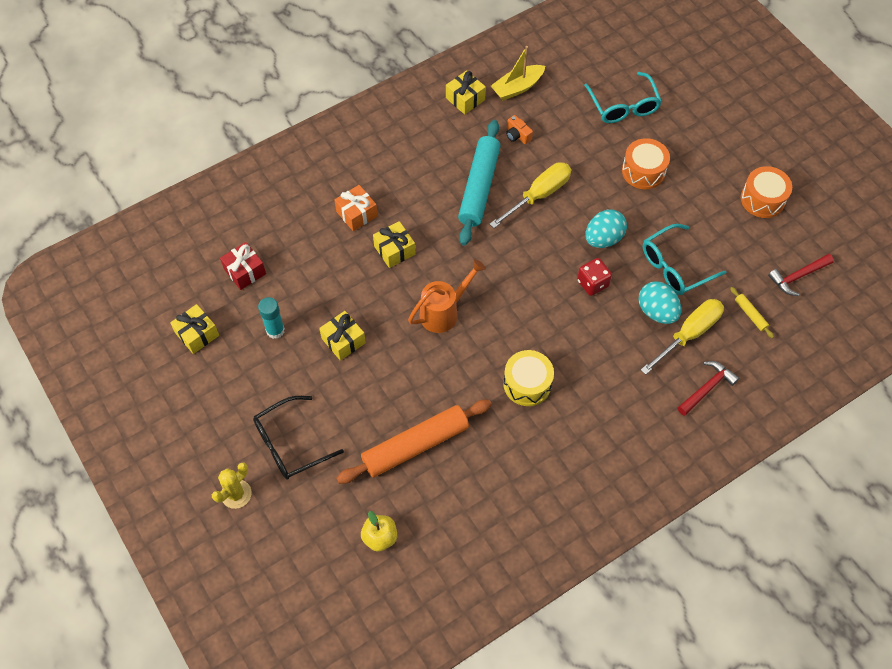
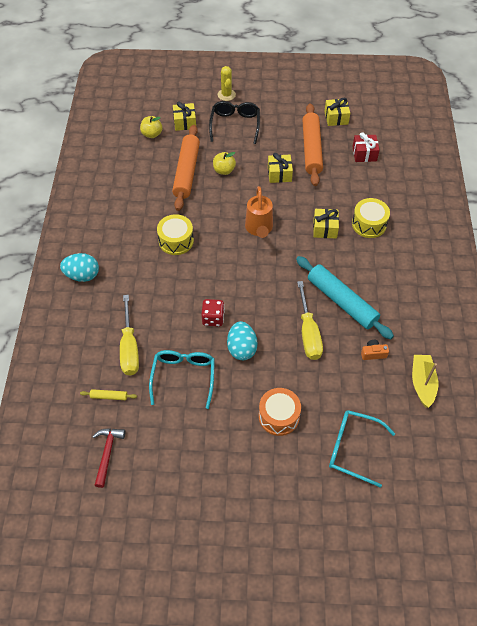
camera: 125 degrees right, 5 degrees down
(275, 330) = (311, 149): turquoise glue stick -> orange rolling pin
(356, 214) = (369, 224): orange gift -> yellow drum
(381, 404) = (224, 170): none -> yellow apple
(465, 99) = (432, 341): yellow gift -> yellow gift (185, 122)
(656, 311) = (161, 341): turquoise egg -> turquoise egg (82, 275)
(707, 388) = (87, 330): red hammer -> none
(762, 199) = (188, 485): orange drum -> none

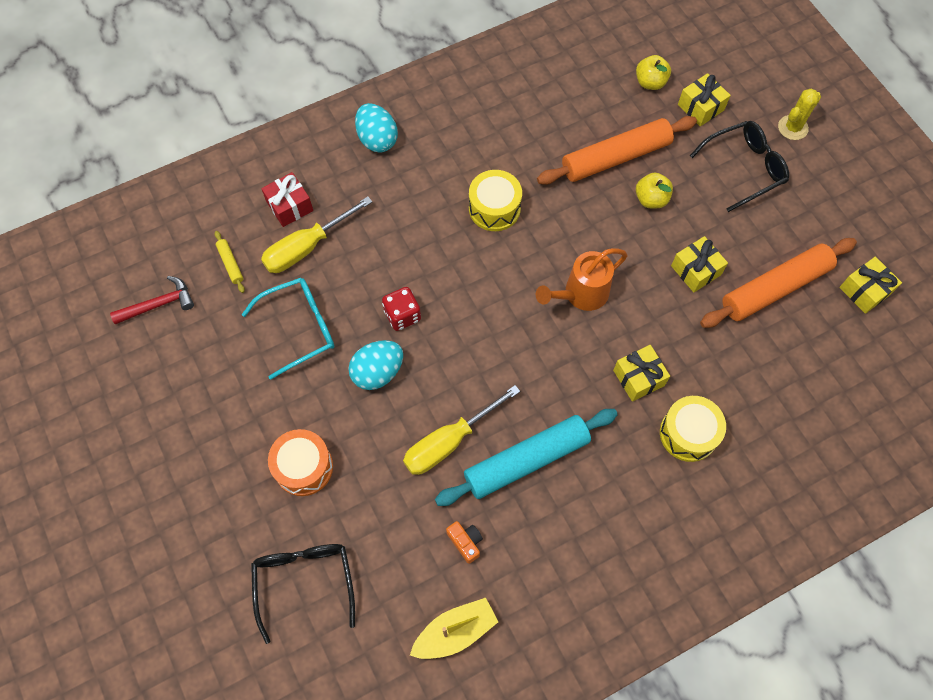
camera: 60 degrees right, 10 degrees up
(342, 301) = (526, 460): turquoise rolling pin -> turquoise rolling pin turned 45 degrees clockwise
(352, 449) = (304, 581): turquoise glasses -> black glasses
(364, 154) = (822, 364): red gift -> red gift (289, 206)

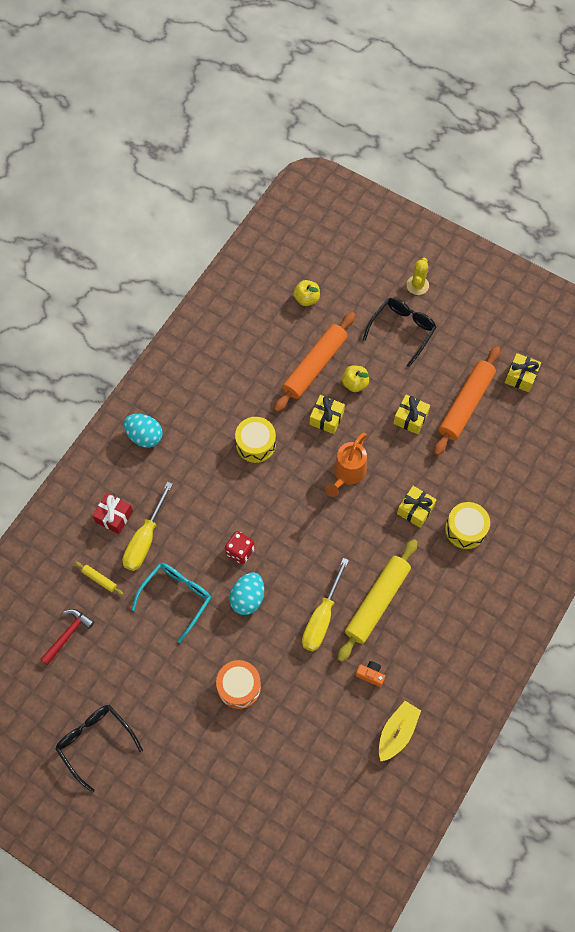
camera: 30 degrees left, 0 degrees up
(304, 581) = (286, 757): black glasses -> black glasses (95, 742)
(526, 460) = (377, 602): turquoise rolling pin -> yellow rolling pin
(700, 107) = (350, 300): yellow gift -> yellow gift (326, 418)

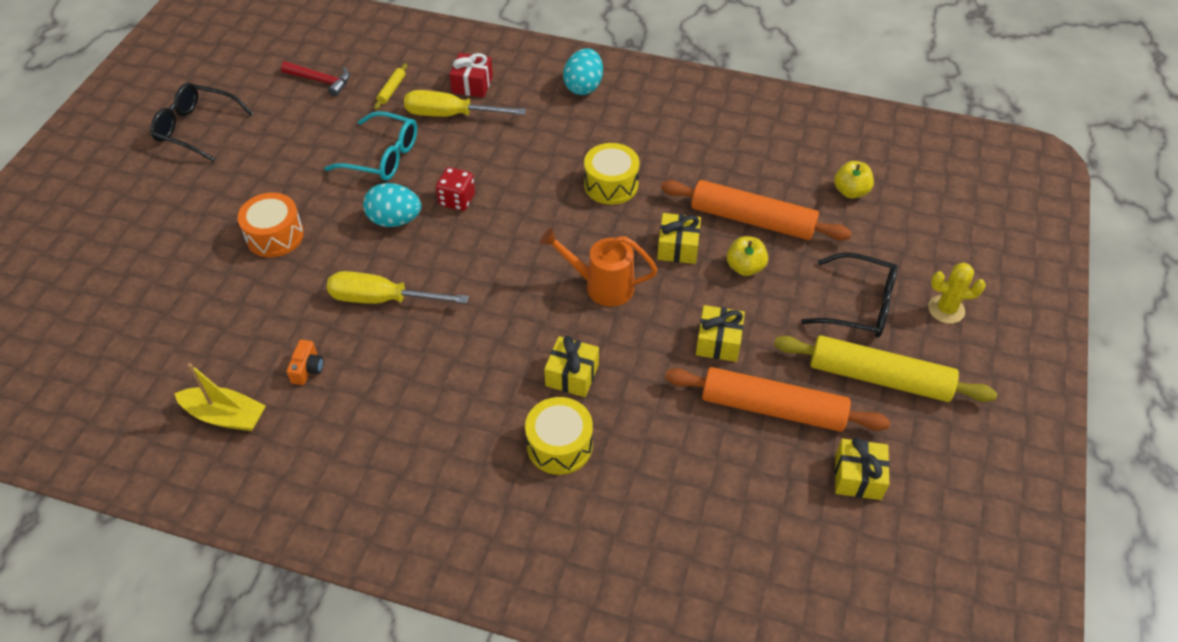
camera: 75 degrees right, 15 degrees down
(95, 742) = (196, 128): black glasses -> black glasses turned 105 degrees counterclockwise
(377, 602) = (417, 356): yellow rolling pin -> yellow rolling pin (879, 377)

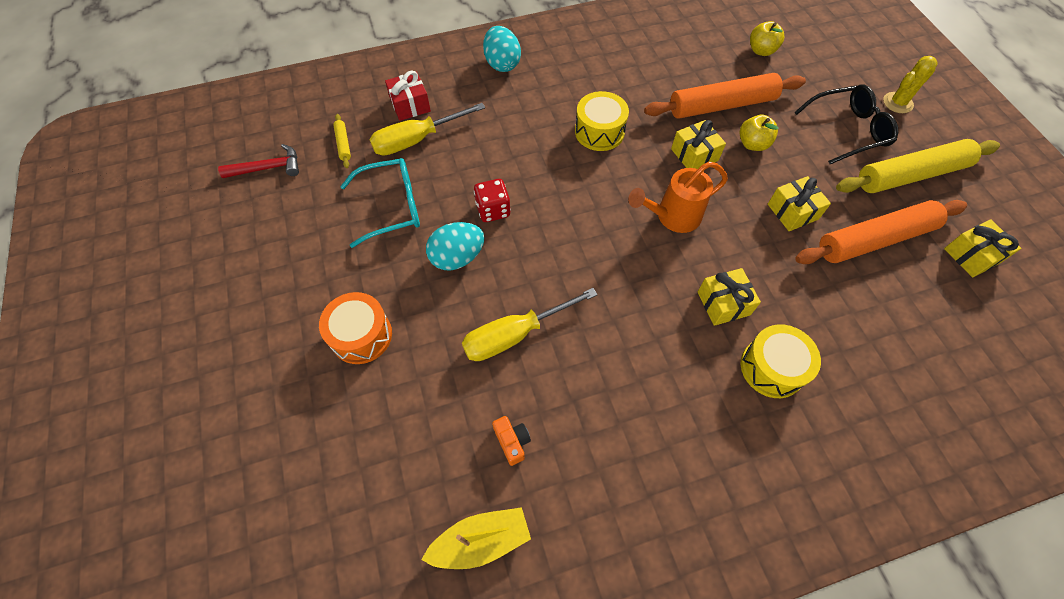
camera: 35 degrees left, 10 degrees up
(196, 128) = (181, 276): black glasses -> none

